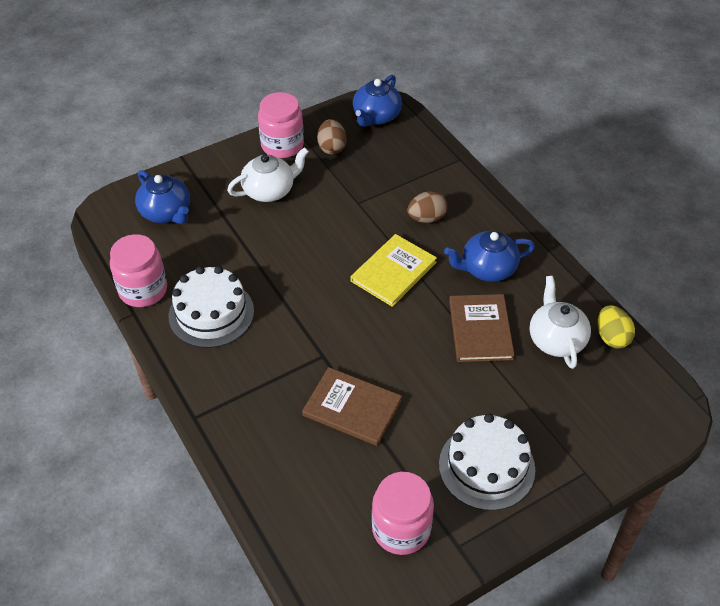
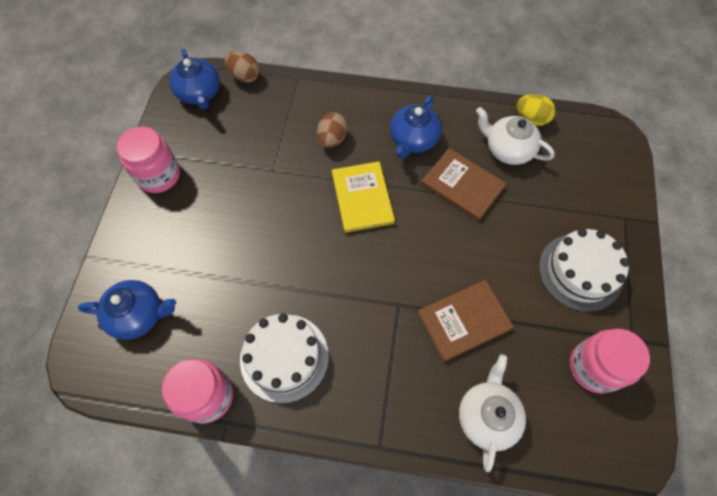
camera: 50 degrees left, 15 degrees up
(270, 190) = (197, 219): white teapot -> white teapot (487, 415)
(332, 148) = (199, 144): brown egg -> brown egg (245, 76)

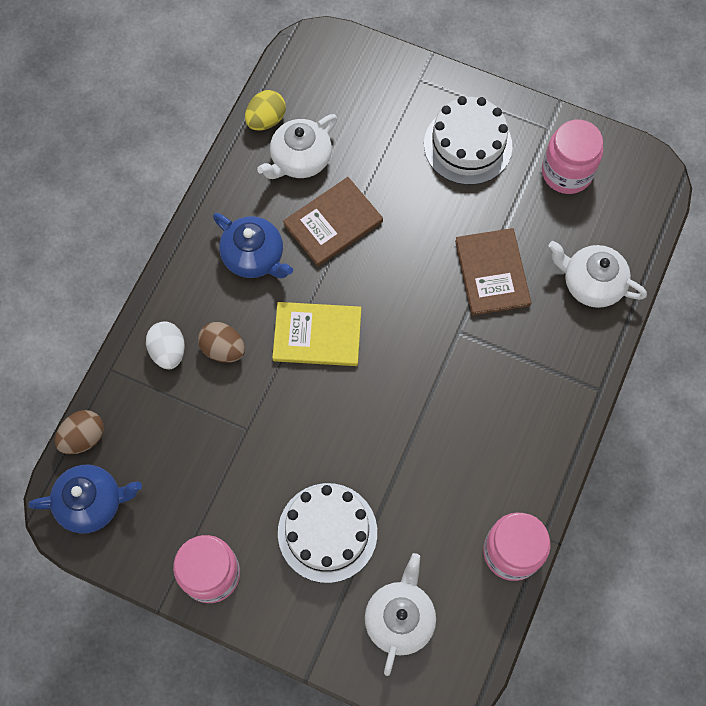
camera: 75 degrees left, 5 degrees up
(139, 315) = (400, 618): blue teapot -> white teapot
(284, 357) = (488, 463): white cake -> white cake (327, 532)
(321, 107) = (168, 351): none -> white egg

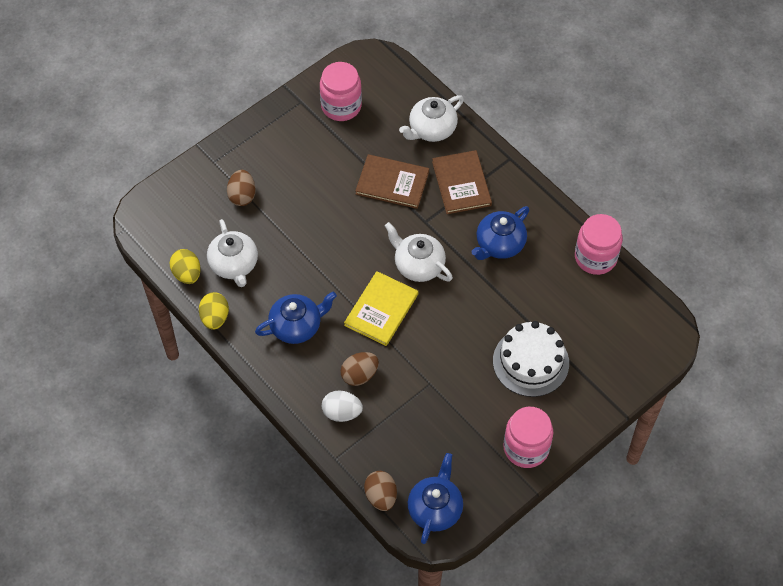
camera: 65 degrees left, 10 degrees down
(226, 171) = (215, 318): none -> yellow egg
(333, 223) = (298, 264): brown book -> brown book (461, 183)
(391, 127) = (242, 196): none -> brown egg
(400, 618) = (610, 342): white teapot -> white teapot (418, 265)
(467, 145) = (285, 155): white cake -> none
(471, 429) = (499, 244): none -> blue teapot

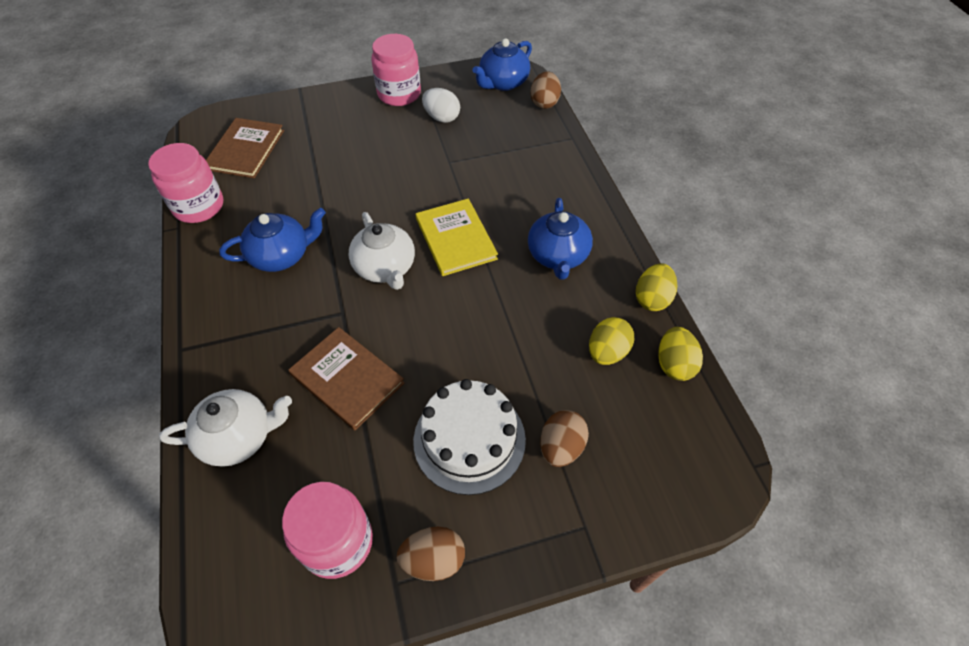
camera: 155 degrees left, 5 degrees down
(234, 265) = (607, 352): white teapot -> yellow egg
(297, 326) = (558, 256): blue teapot -> blue teapot turned 90 degrees counterclockwise
(342, 412) = (548, 167): white egg -> white egg (442, 117)
(359, 375) = (513, 190): brown egg -> brown egg (433, 560)
(381, 310) = (455, 239): yellow book -> yellow book turned 75 degrees counterclockwise
(461, 183) = (264, 341): brown book -> brown book (245, 150)
(530, 362) = (343, 146): white cake -> white cake (469, 440)

